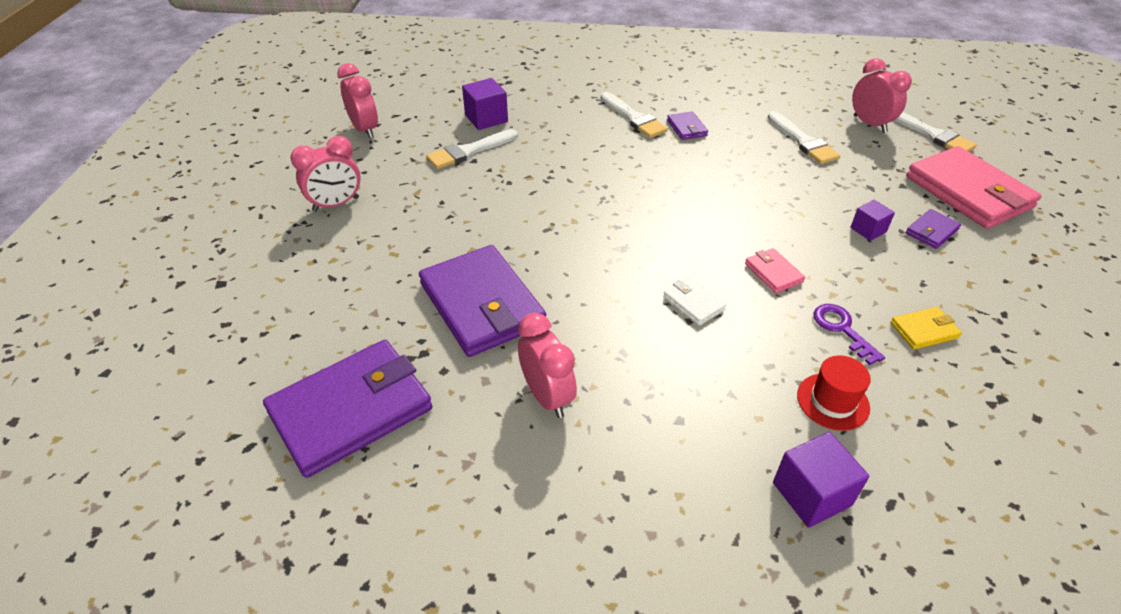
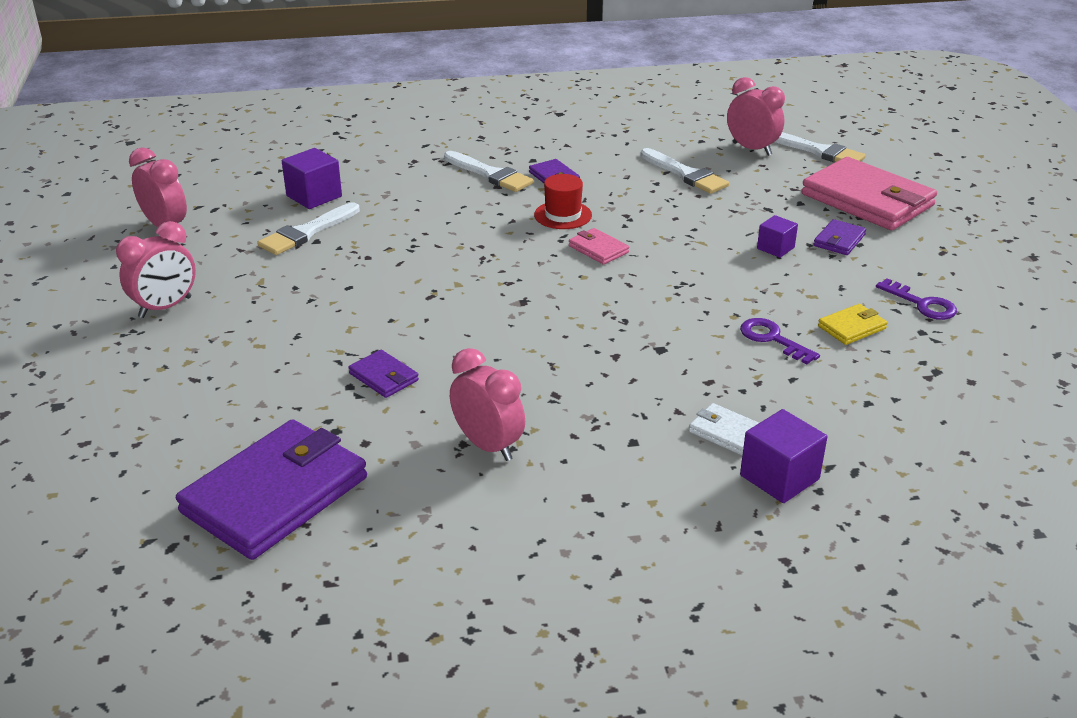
camera: 15 degrees left, 10 degrees down
(482, 305) = (384, 377): purple wallet -> purple wallet, size x0.44
(693, 303) = (615, 340): white wallet -> white wallet (726, 432)
(773, 273) = (689, 300): pink wallet -> pink wallet (598, 249)
(832, 401) = (779, 400): red hat -> red hat (563, 215)
(1001, 316) = (922, 304): none -> purple key

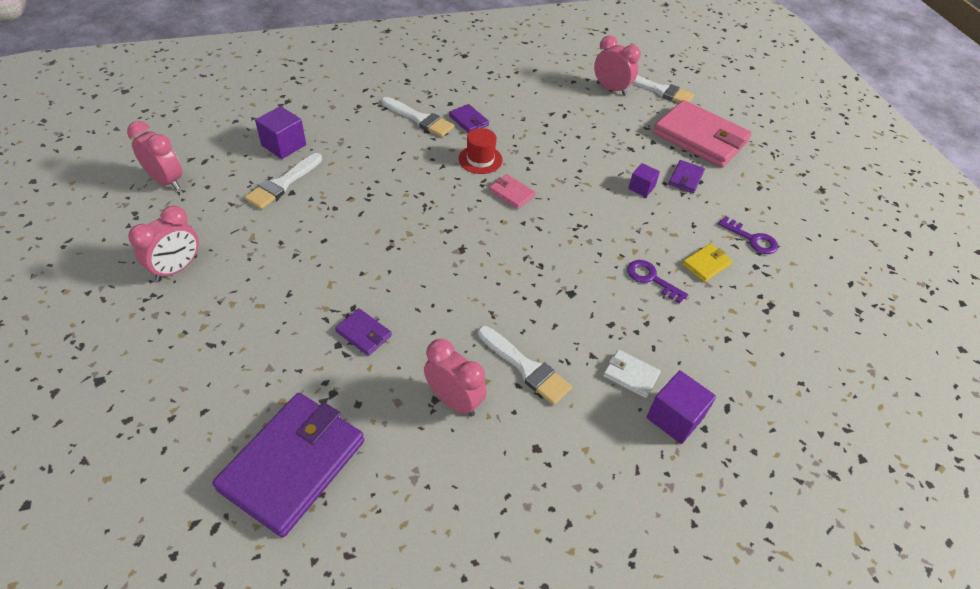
camera: 10 degrees left, 15 degrees up
(686, 174) = (566, 115): white brush -> white brush (526, 367)

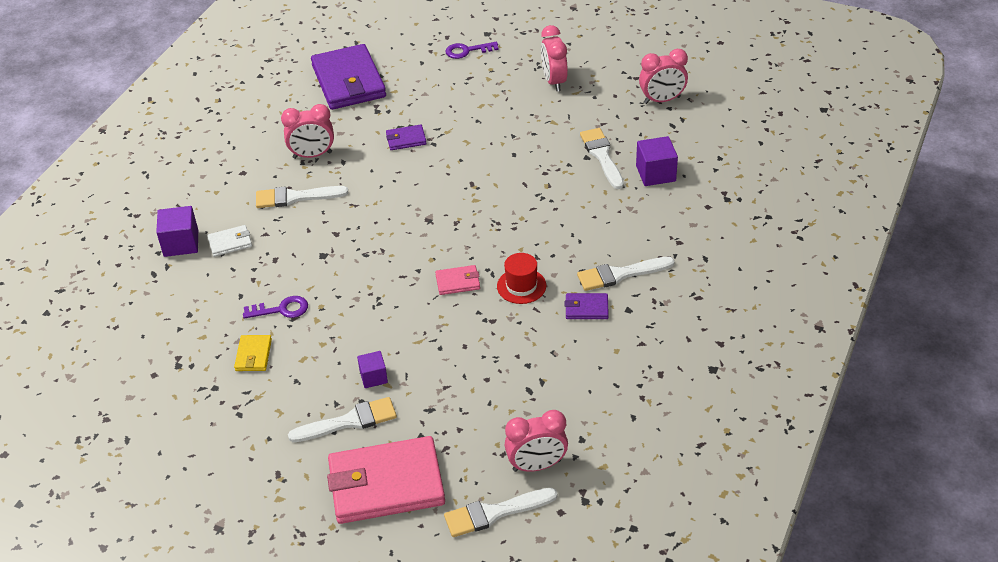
camera: 135 degrees right, 5 degrees down
(685, 178) = (349, 421): purple wallet -> white brush
(752, 239) = (238, 410): purple key -> purple key (467, 51)

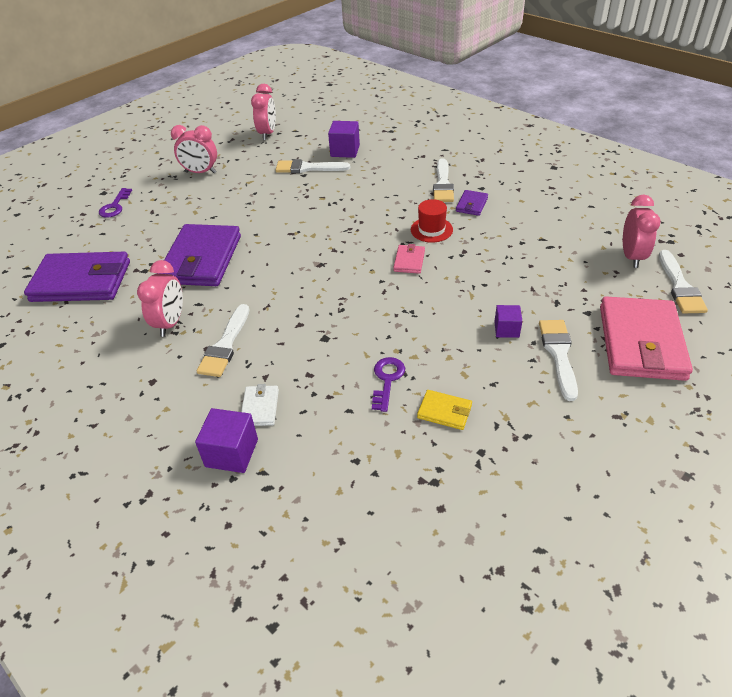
camera: 70 degrees left, 0 degrees up
(406, 139) = (202, 259): purple wallet -> purple wallet, size x2.28

